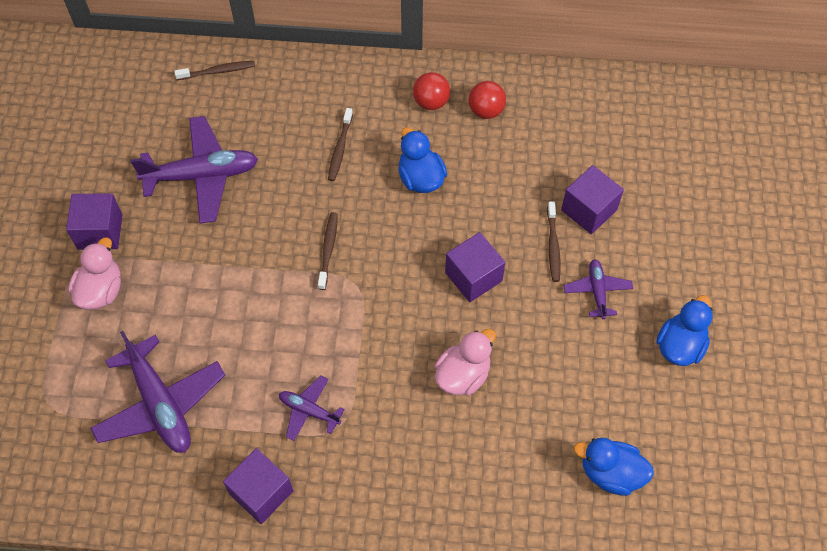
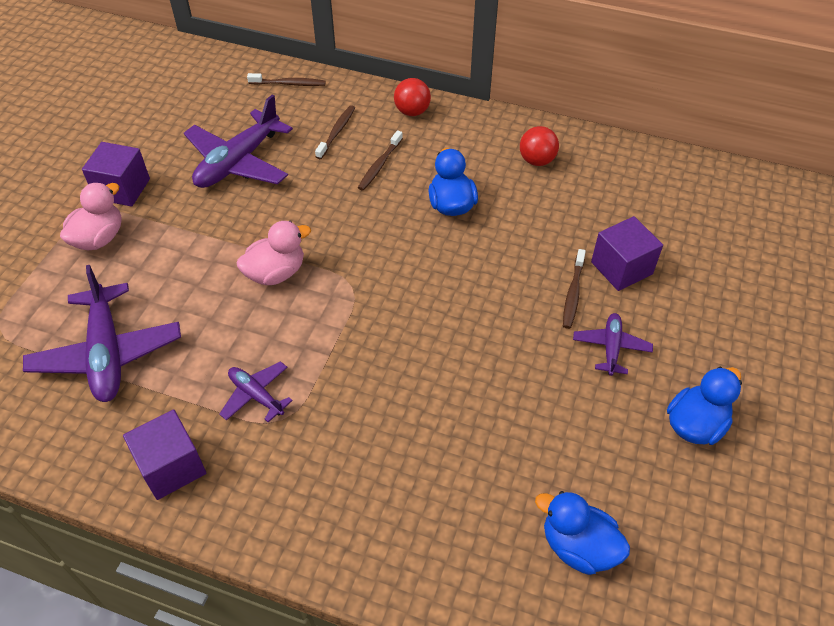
camera: 15 degrees right, 10 degrees down
(202, 176) = (238, 162): purple plane -> purple plane turned 120 degrees clockwise
(328, 249) = (335, 248): brown toothbrush -> brown toothbrush (337, 132)
(431, 102) = (483, 144): red ball -> red ball (412, 112)
(463, 375) = (435, 398): pink duck -> pink duck (276, 273)
(473, 277) = (477, 304): purple cube -> none

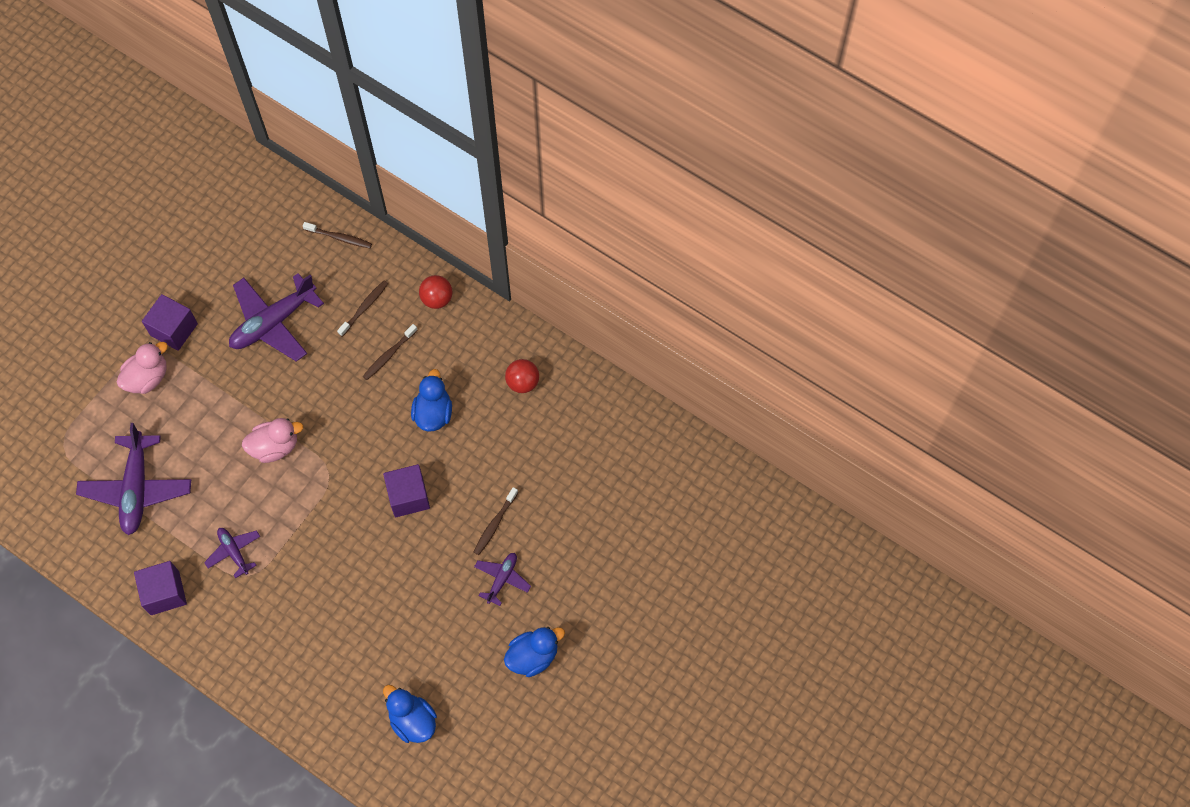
camera: 15 degrees right, 15 degrees up
(621, 268) = (543, 510): purple cube -> purple cube (408, 496)

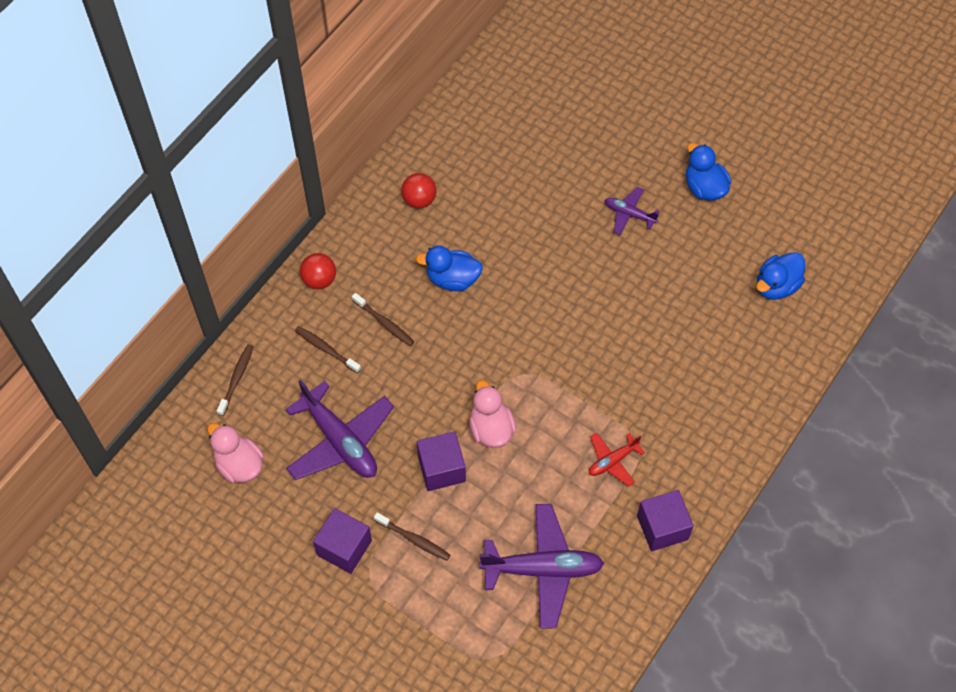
camera: 90 degrees left, 5 degrees down
(147, 378) = (405, 571): pink duck -> pink duck (239, 465)
(234, 552) = (612, 461): purple plane -> red plane
(408, 496) = (545, 298): purple cube -> purple cube (441, 469)
(495, 524) = (573, 221): brown toothbrush -> brown toothbrush (414, 539)

